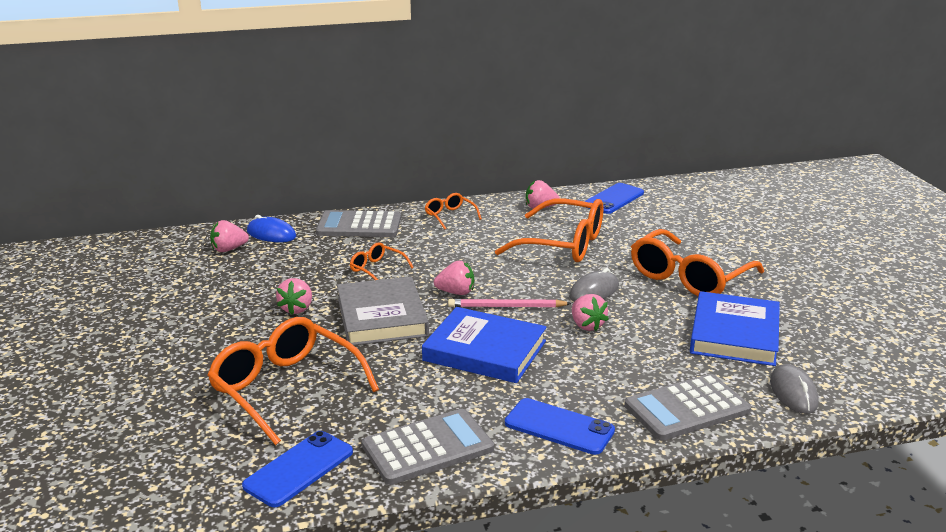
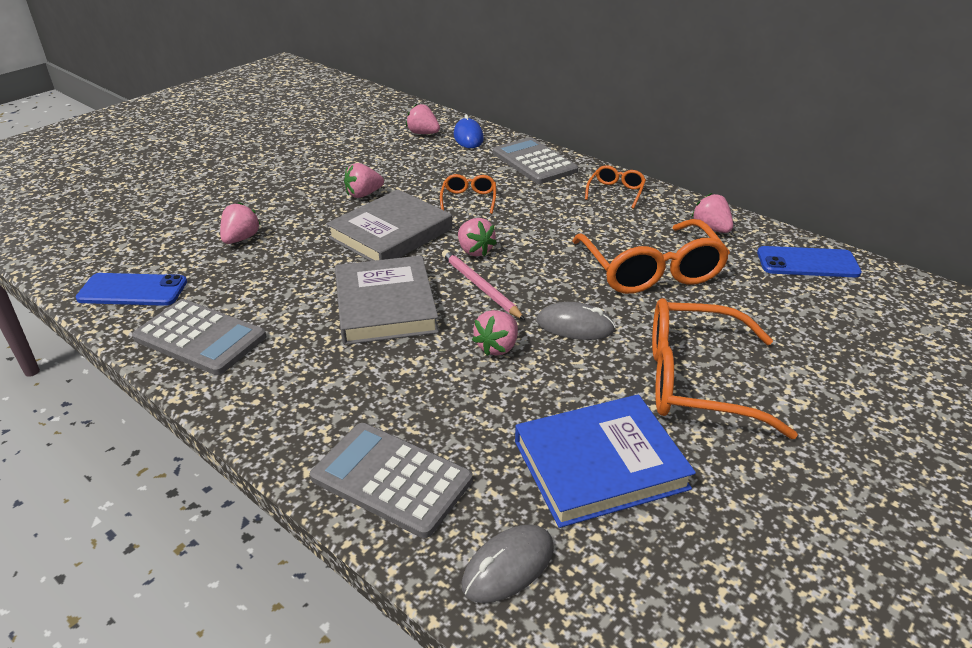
camera: 55 degrees right, 10 degrees up
(285, 388) = (241, 239): orange glasses -> pink strawberry
(485, 351) = (385, 305): blue book -> grey book
(559, 427) = (286, 399): blue phone -> none

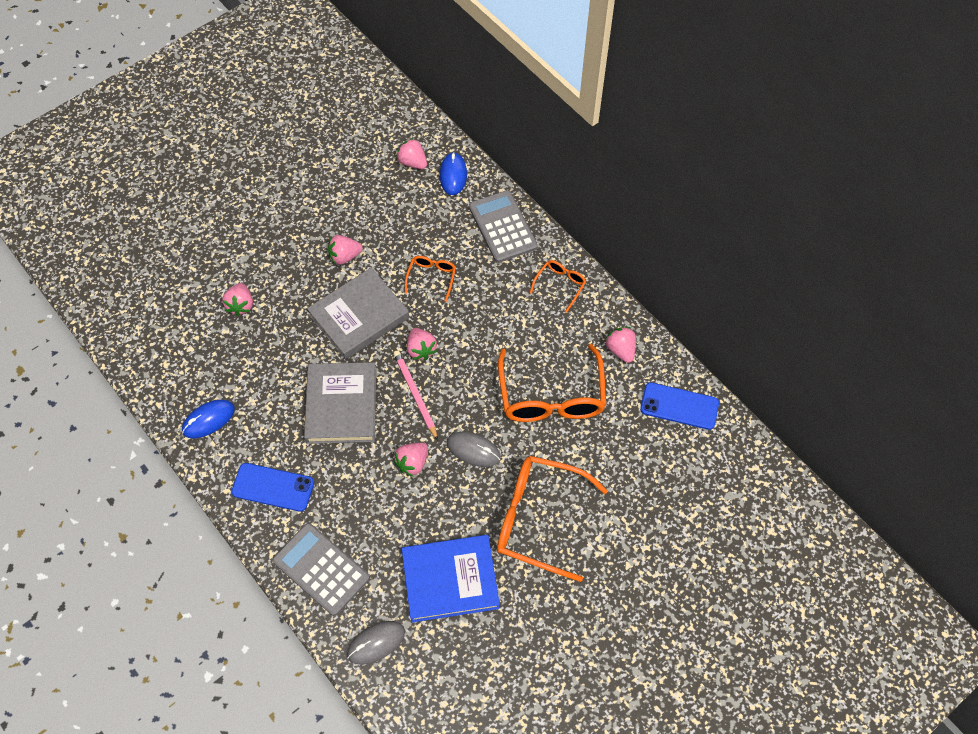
camera: 10 degrees right, 25 degrees up
(132, 290) = (160, 358): blue phone -> blue phone (273, 487)
(200, 338) = (208, 420): grey calculator -> blue mouse
(241, 239) = (241, 305): pink strawberry -> pink strawberry turned 150 degrees clockwise

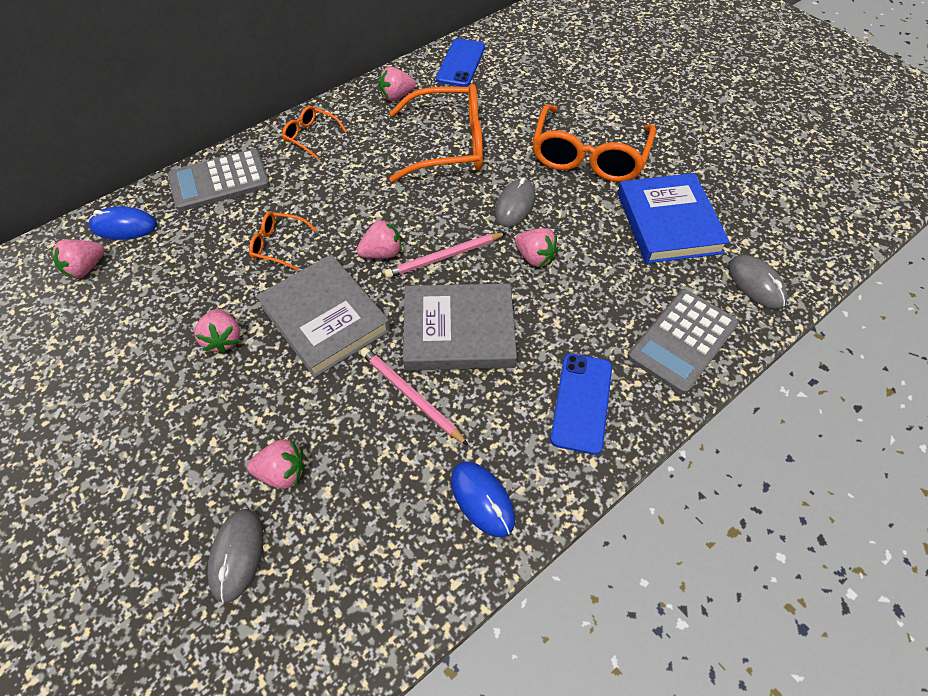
camera: 90 degrees left, 5 degrees down
(192, 289) = (237, 555): none -> grey mouse
(289, 375) = (410, 396): none -> pink pencil

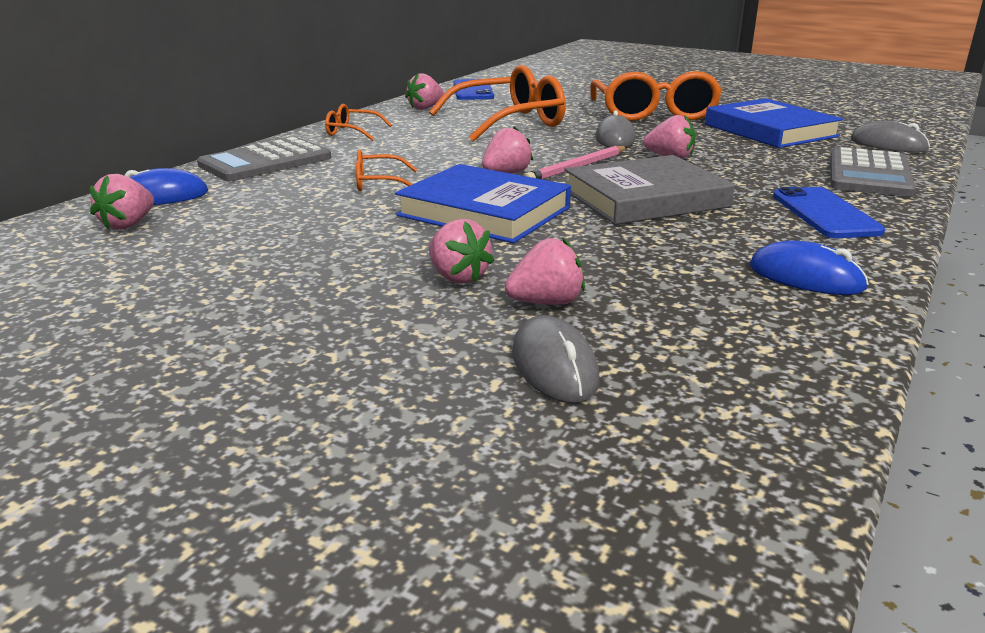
camera: 20 degrees left, 30 degrees down
(223, 339) = (369, 239): pink strawberry -> pink strawberry (458, 277)
(325, 318) = (484, 212): grey book -> blue book
(410, 396) = (641, 236): pink pencil -> none

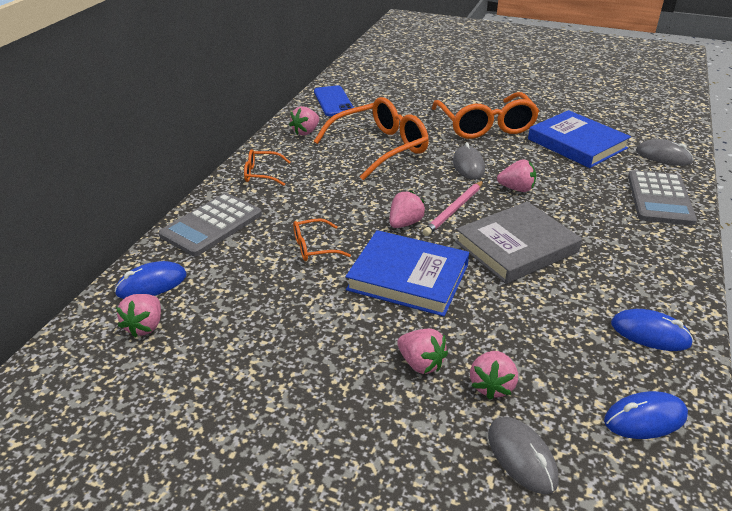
camera: 10 degrees left, 10 degrees up
(546, 302) = (491, 386): pink strawberry -> pink strawberry turned 135 degrees clockwise
(763, 349) = (645, 418): none -> blue mouse
(825, 213) = (643, 253): blue phone -> none

